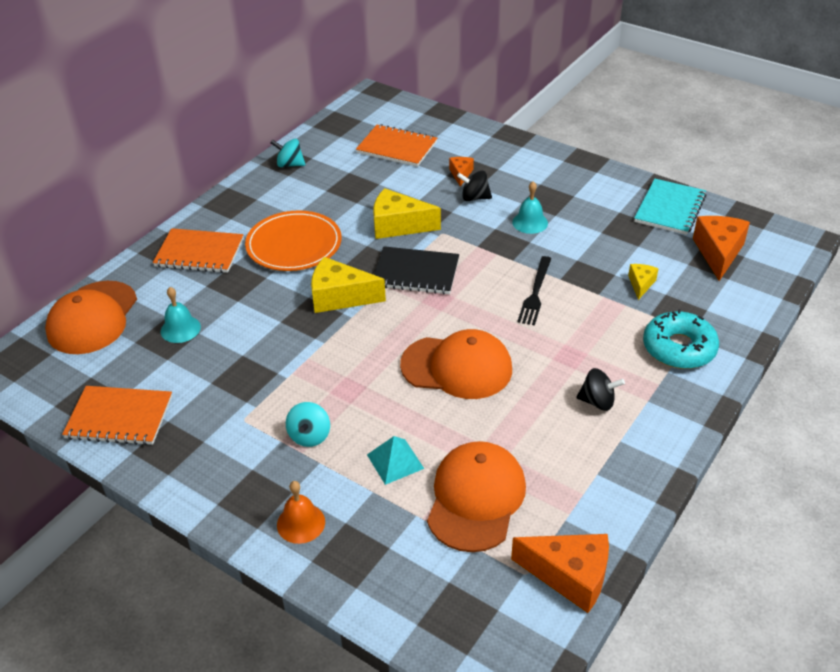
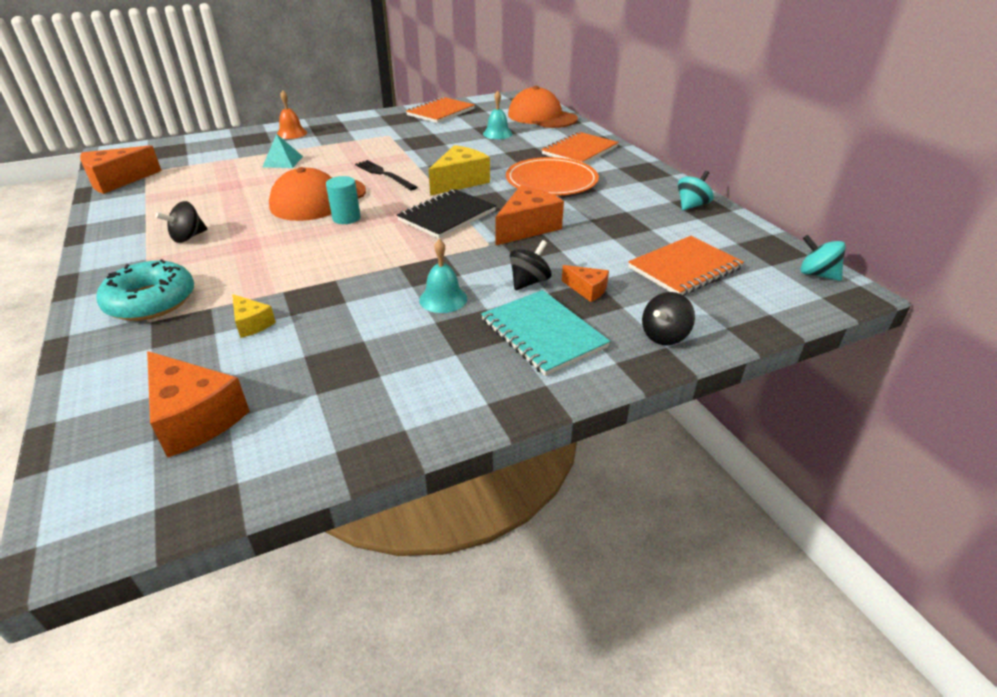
camera: 120 degrees right, 5 degrees down
(309, 436) = (345, 146): turquoise spinning top -> turquoise spinning top (816, 274)
(398, 225) = (527, 227): yellow cheese -> orange cheese
(473, 327) = (346, 218): none -> turquoise cylinder
(476, 498) = (213, 174): orange cap -> none
(482, 138) = (664, 336): none -> black spinning top
(535, 293) = (338, 259): black fork -> black fork (384, 174)
(669, 208) = (327, 428): turquoise notebook -> turquoise notebook (543, 334)

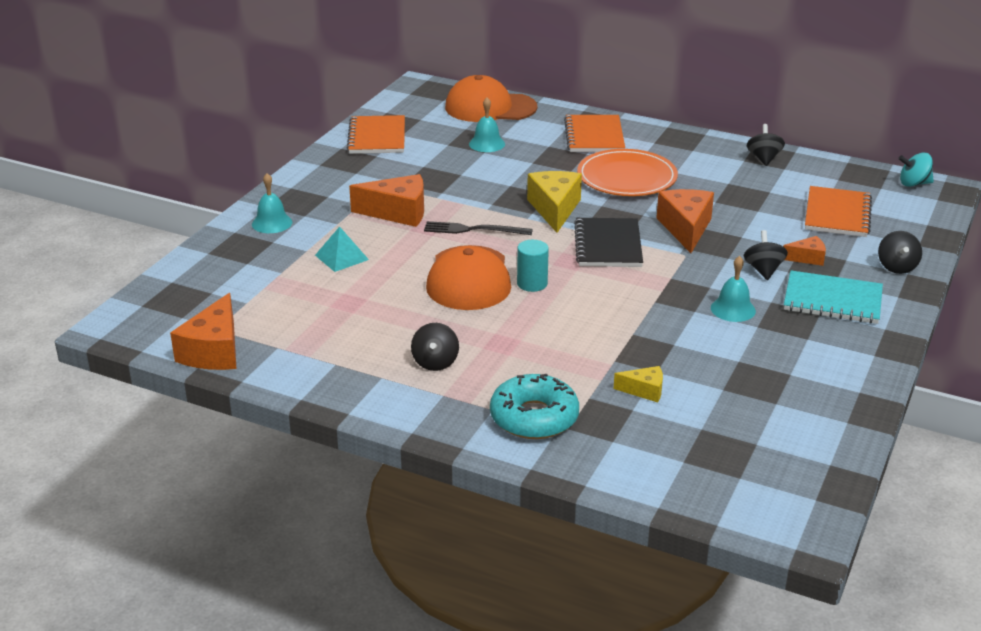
camera: 40 degrees left, 5 degrees down
(194, 417) = (737, 455): orange cheese -> orange cheese (398, 212)
(291, 133) = (272, 223): orange bell -> turquoise bell
(691, 205) = (764, 158): turquoise spinning top -> black spinning top

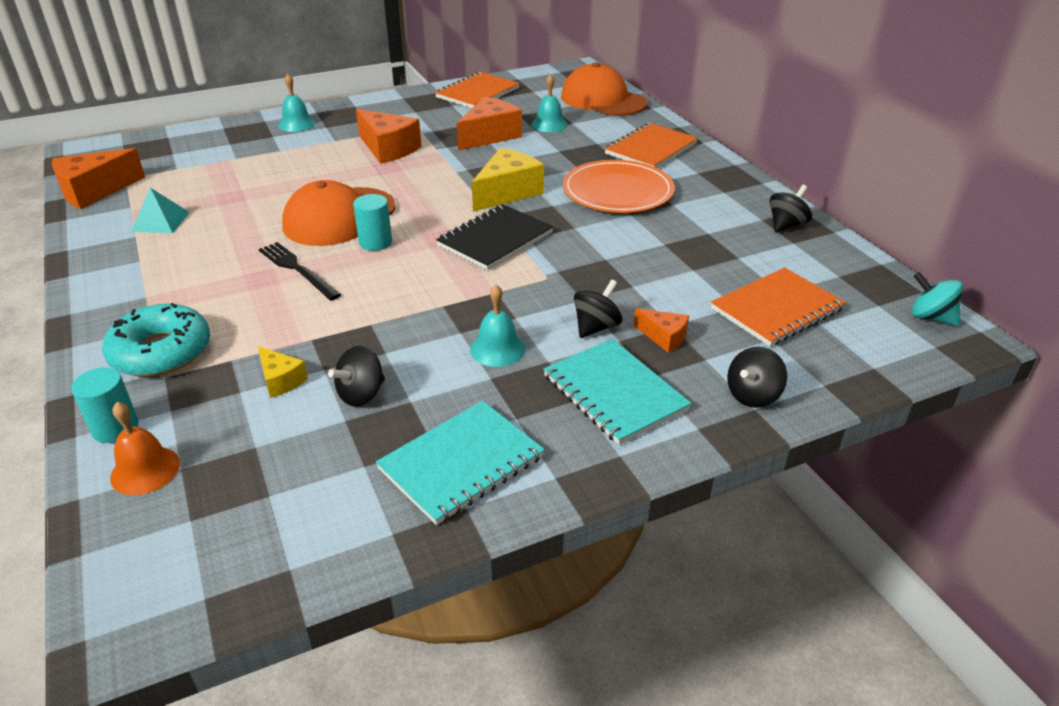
camera: 40 degrees right, 5 degrees up
(341, 257) = (290, 164): turquoise pyramid -> turquoise pyramid (160, 221)
(435, 362) = (191, 268): black spinning top -> black spinning top (361, 394)
(473, 230) = (415, 182): black fork -> black fork (297, 269)
(601, 467) = (115, 428): none -> turquoise cylinder
(666, 474) = (145, 470): none -> orange bell
(686, 228) = (591, 255): orange cheese -> orange cheese (490, 136)
(820, 374) = (461, 463): none -> turquoise notebook

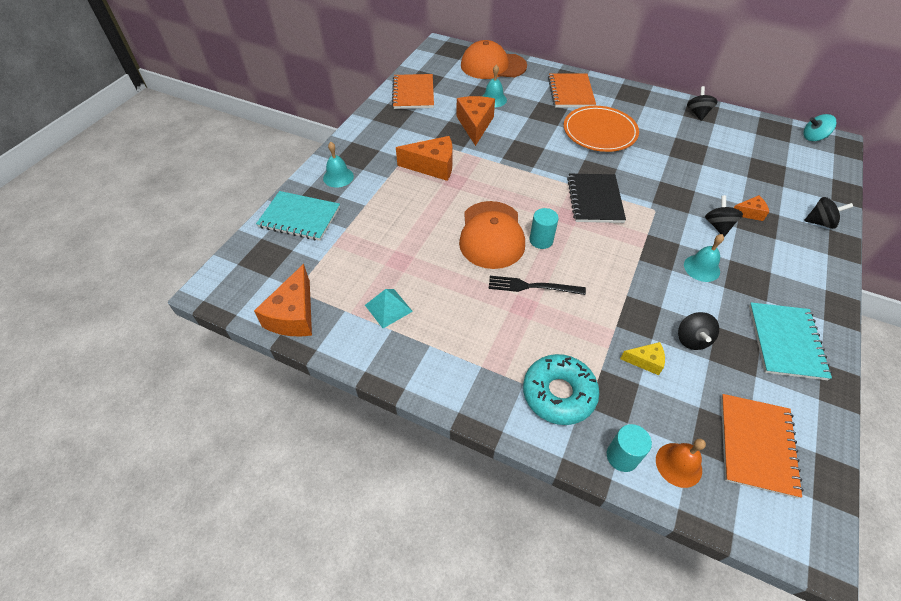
camera: 40 degrees left, 15 degrees up
(507, 192) = (550, 163): yellow cheese -> none
(614, 393) = (778, 258): turquoise notebook -> turquoise notebook (299, 217)
(752, 395) = (820, 222): black spinning top -> black spinning top turned 90 degrees counterclockwise
(776, 309) = (762, 168): orange notebook -> orange notebook (756, 445)

